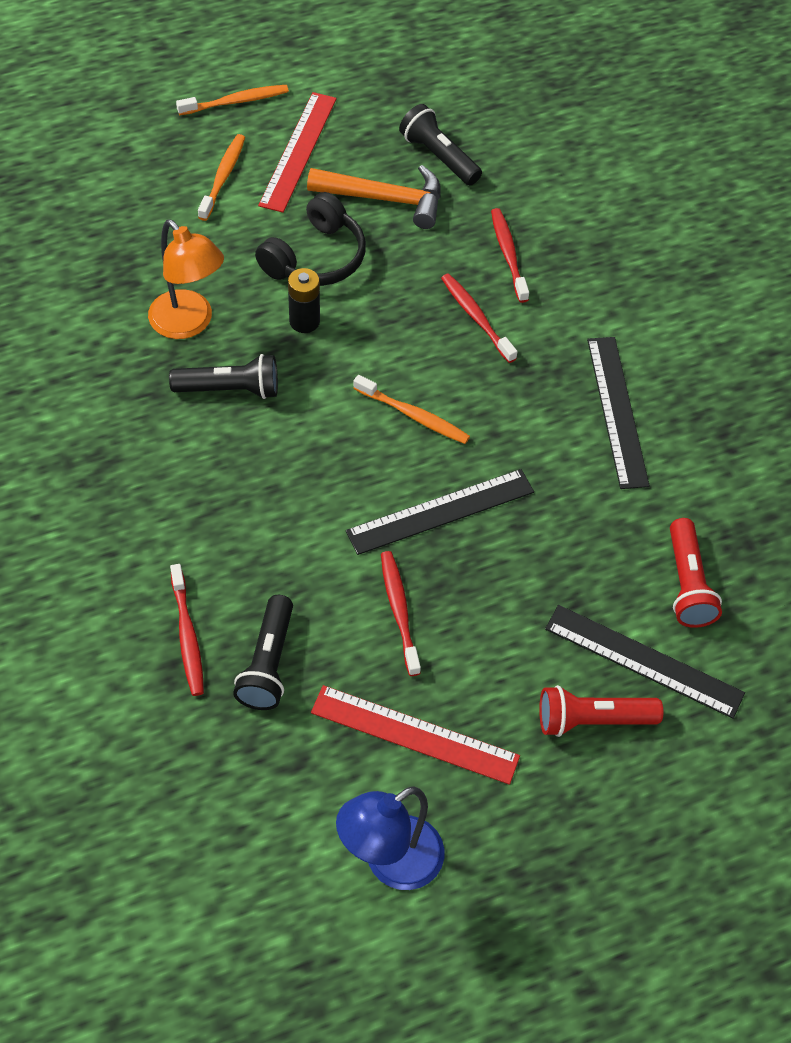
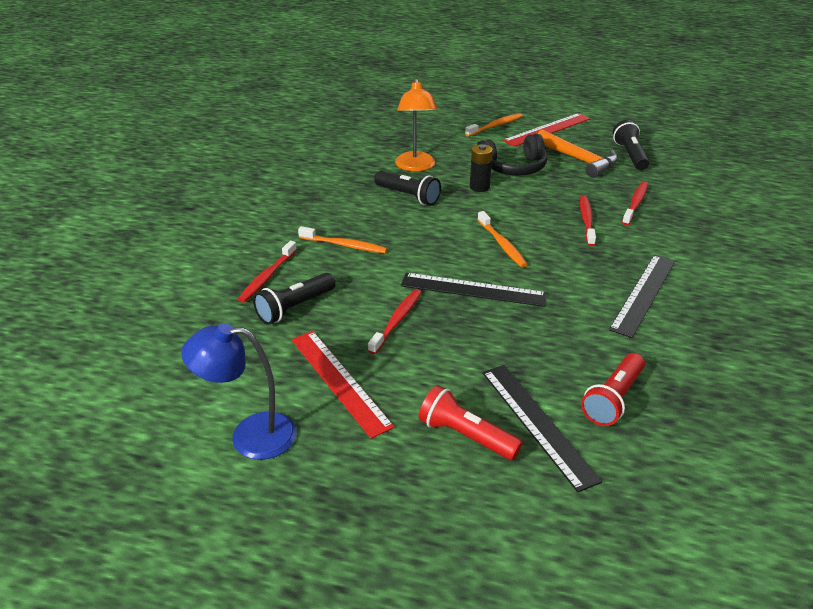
camera: 40 degrees right, 20 degrees down
(236, 101) = (532, 105): orange toothbrush -> orange toothbrush (344, 245)

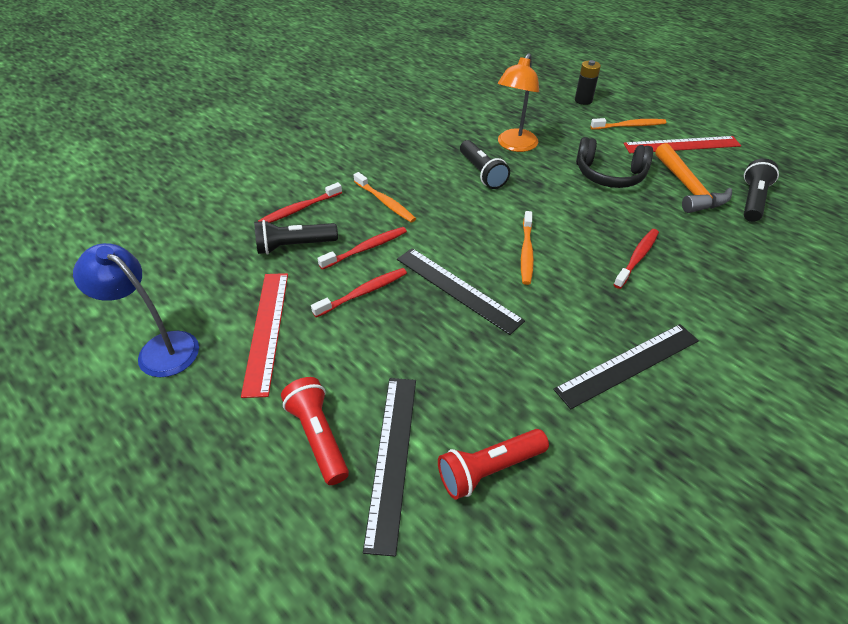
camera: 30 degrees right, 10 degrees up
(479, 187) = (557, 185): black battery -> black battery (583, 100)
(635, 204) = (710, 257): red toothbrush -> red toothbrush (366, 248)

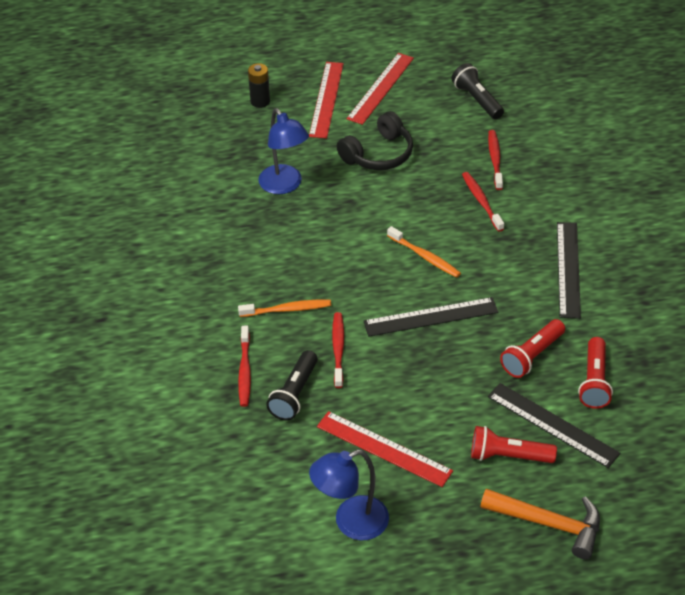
camera: 55 degrees left, 0 degrees up
(363, 293) = (389, 373): red toothbrush -> red toothbrush (495, 159)
(476, 390) = (531, 356): none -> red flashlight
(482, 173) = (304, 228): black flashlight -> none
(514, 145) = (284, 186): orange lamp -> blue lamp
(629, 126) = (326, 99): orange toothbrush -> red ruler
(688, 188) = (434, 123): orange hammer -> orange hammer (549, 524)

